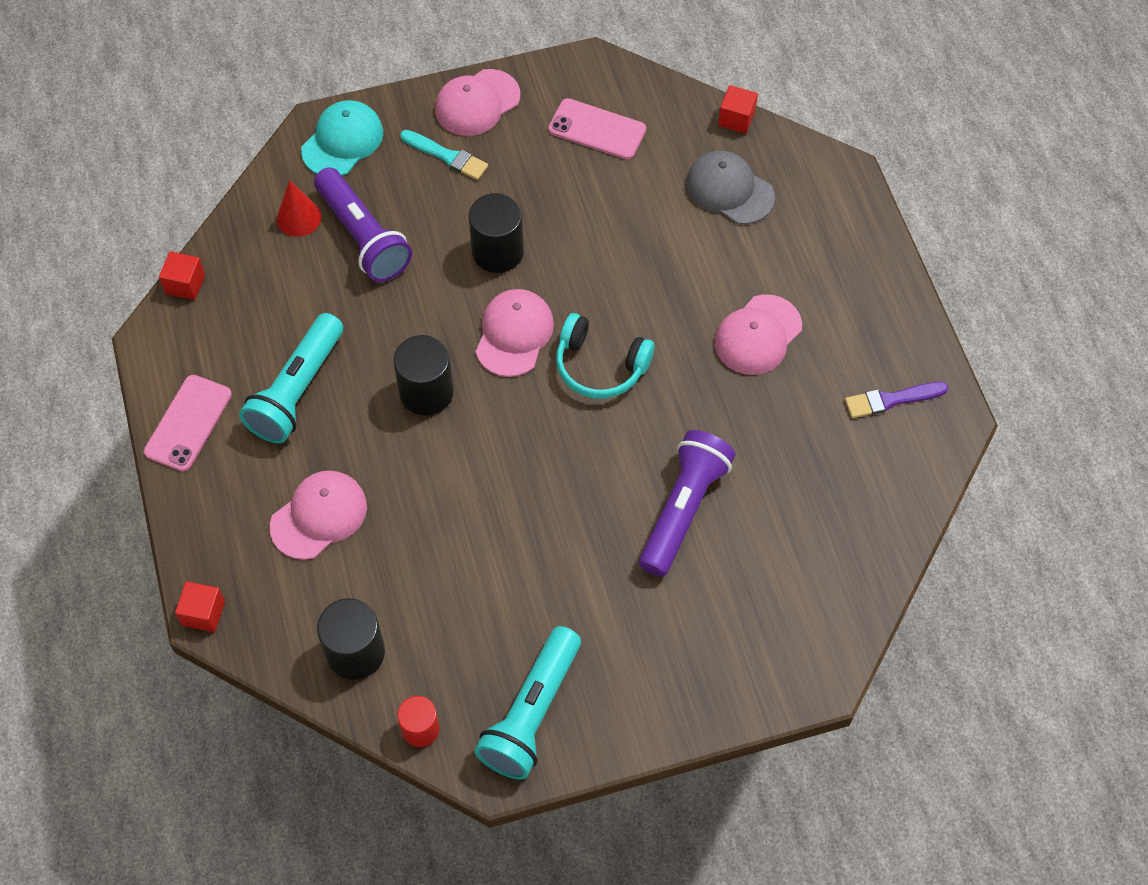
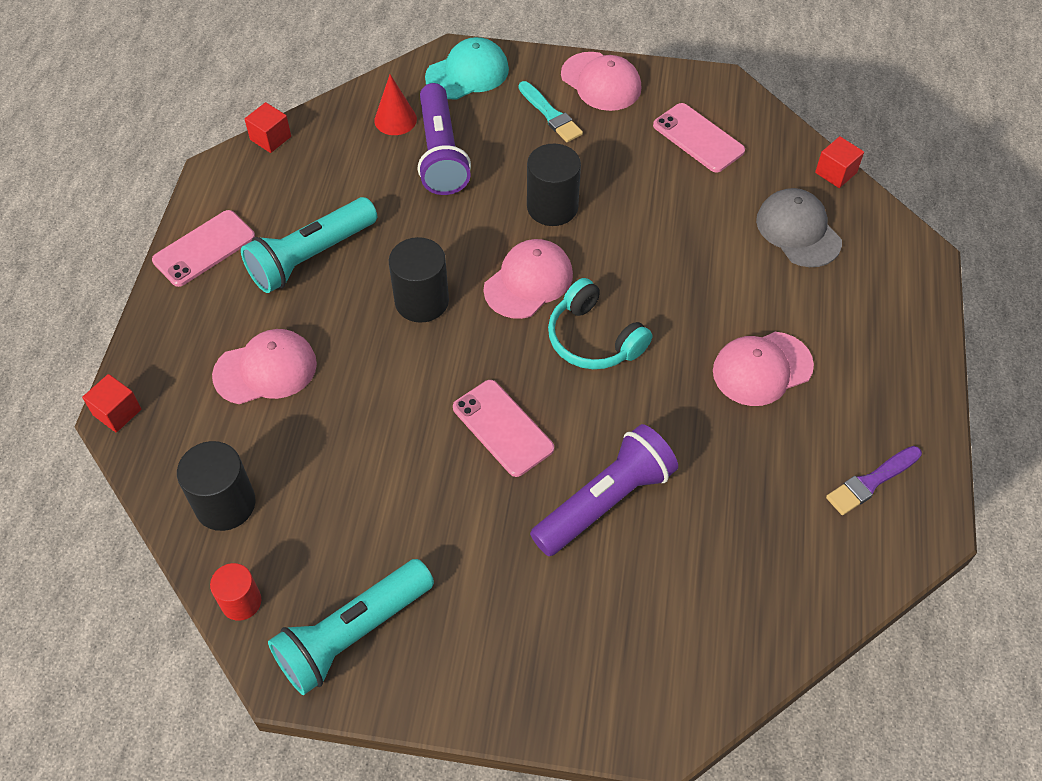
camera: 25 degrees right, 5 degrees down
(477, 103) = (601, 82): pink cap -> pink cap turned 120 degrees counterclockwise
(563, 481) = (503, 428): none -> pink phone
(891, 400) = (871, 482): purple brush -> purple brush turned 45 degrees counterclockwise

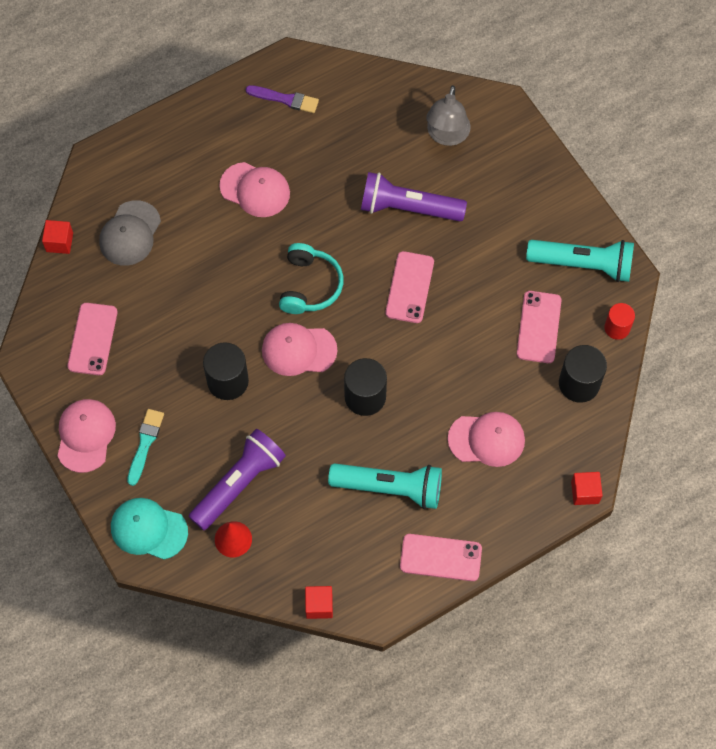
camera: 130 degrees left, 10 degrees up
(265, 369) = (486, 439): pink cap -> pink cap turned 150 degrees clockwise
(328, 518) = (539, 327): none -> pink phone
(671, 624) = (446, 136): none -> grey lamp

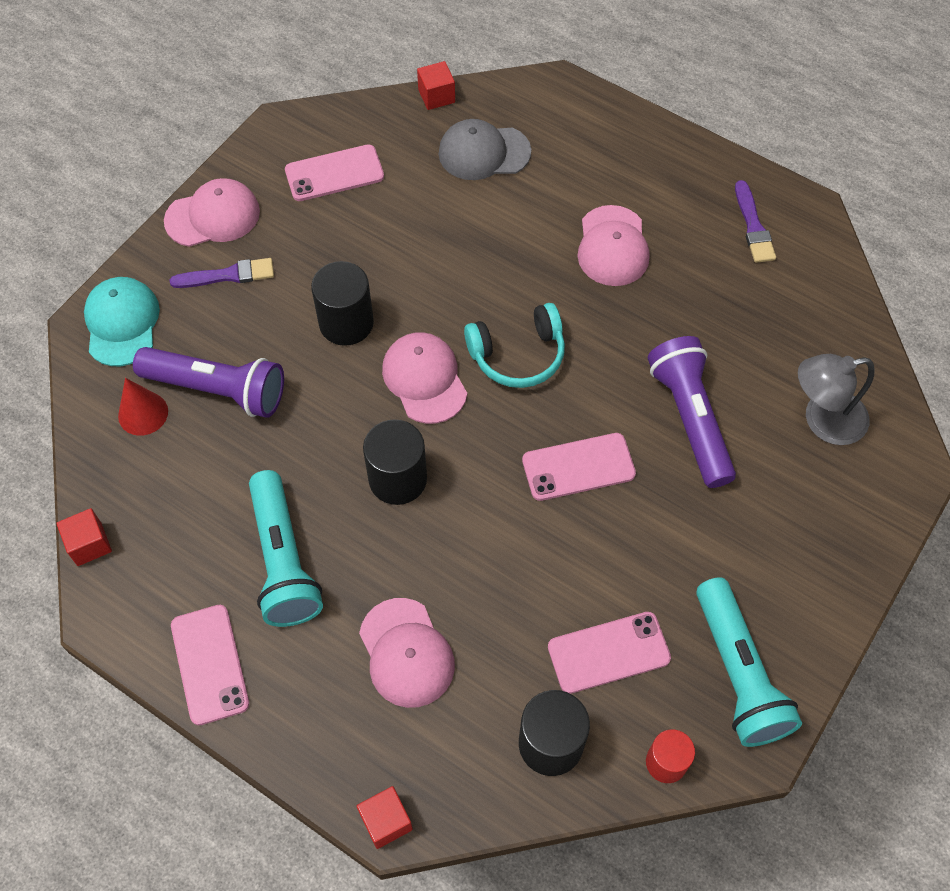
camera: 65 degrees right, 5 degrees down
(145, 444) = (228, 275): turquoise brush -> purple brush

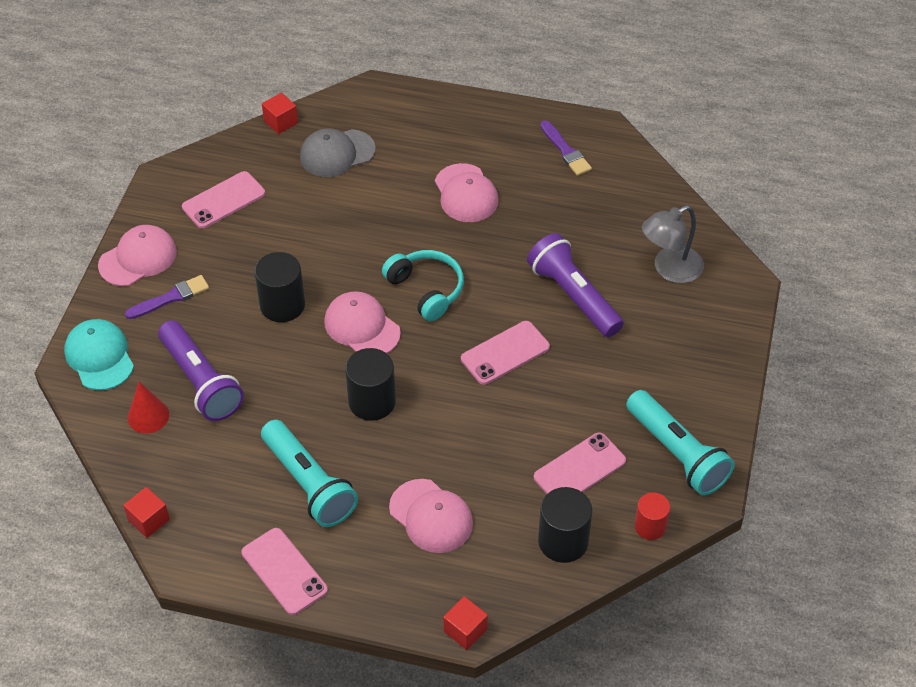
camera: 20 degrees left, 10 degrees down
(217, 389) = (201, 381): purple flashlight -> purple flashlight turned 60 degrees clockwise
(518, 355) = (426, 290): turquoise headphones -> turquoise headphones turned 90 degrees counterclockwise

